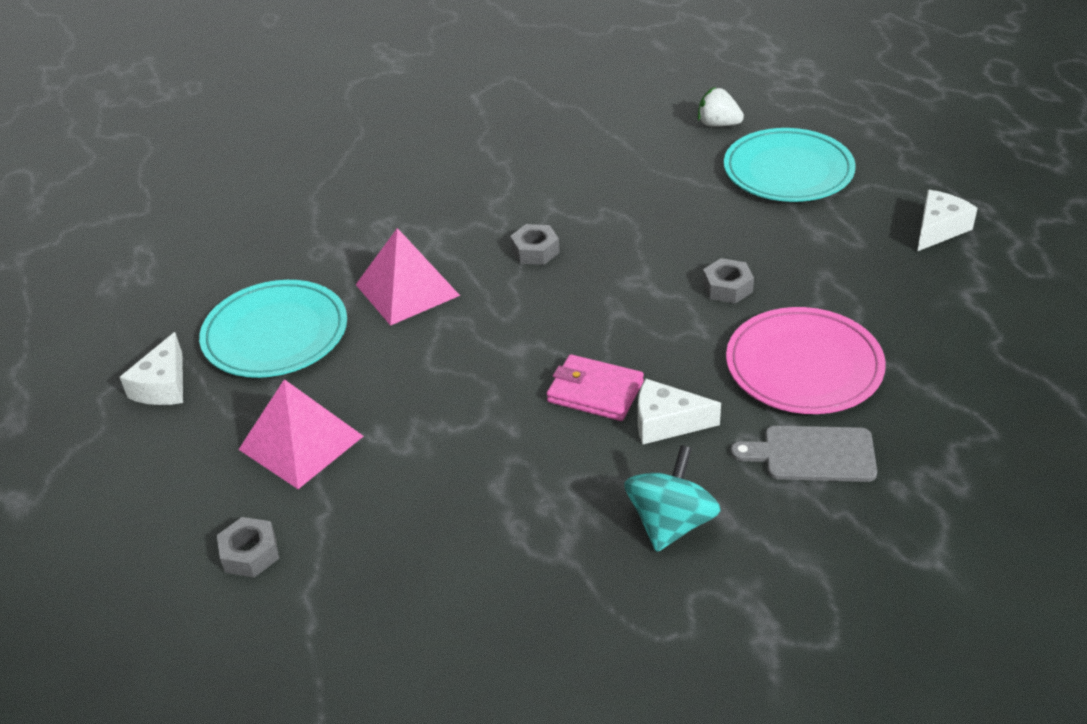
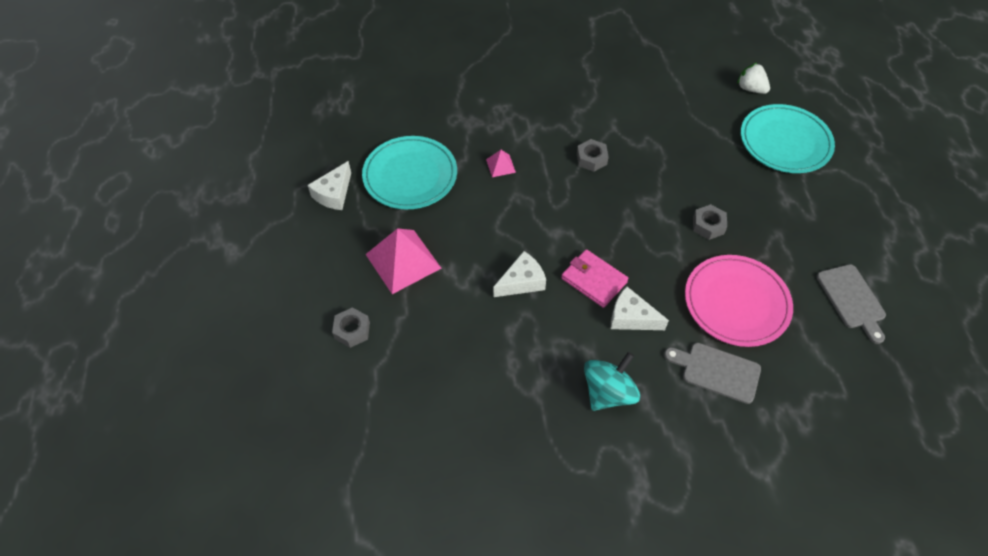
camera: 15 degrees right, 15 degrees up
(407, 290) = (500, 165): pink pyramid -> pink pyramid, size x0.47
(938, 229) = (872, 221): white cheese -> white cheese (522, 282)
(953, 322) = (852, 299): none -> grey cutting board

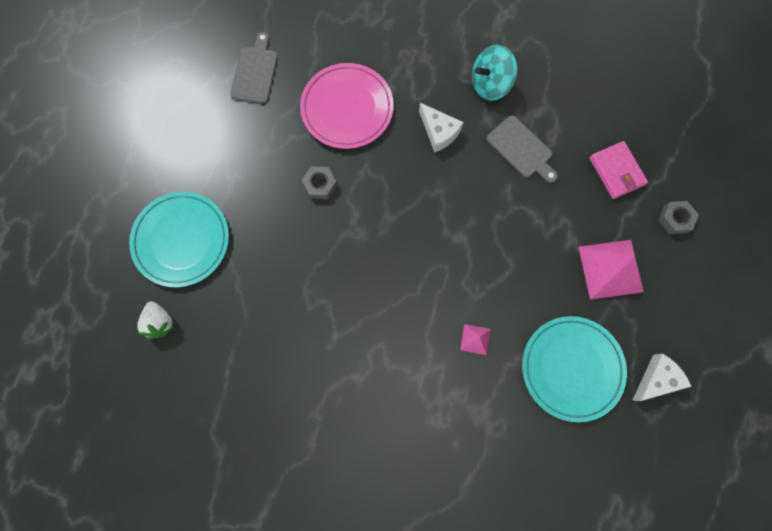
camera: 155 degrees left, 20 degrees up
(522, 282) = (513, 202): white cheese -> none
(591, 159) = (381, 306): grey nut -> none
(594, 280) = (451, 177): pink wallet -> pink wallet (616, 171)
(717, 371) = (400, 65): grey cutting board -> grey cutting board (521, 149)

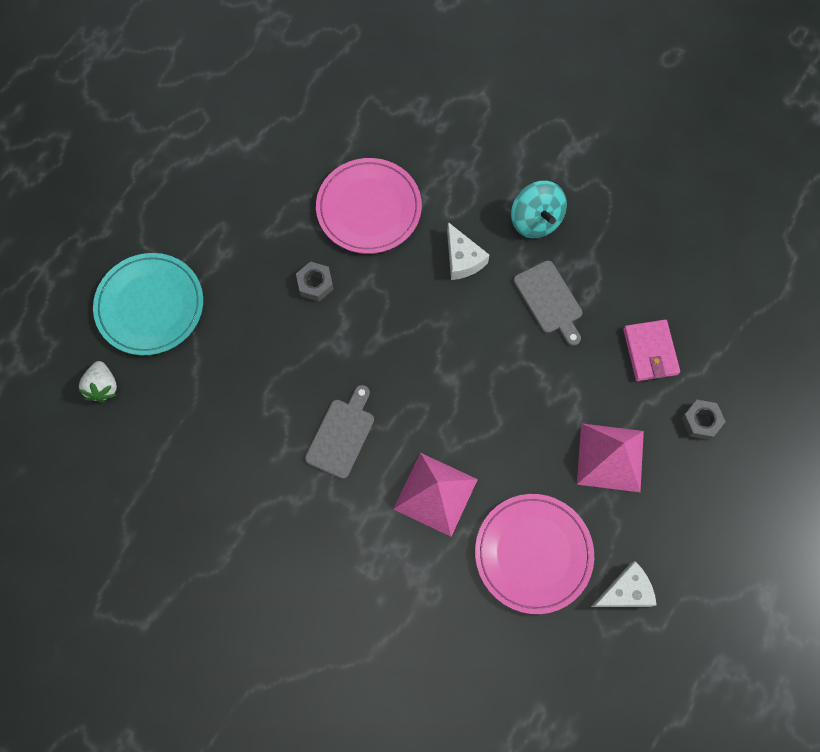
camera: 15 degrees right, 5 degrees down
(255, 72) = (280, 145): grey cutting board -> grey cutting board (342, 435)
(475, 339) = (435, 494): pink pyramid -> pink pyramid, size x2.11
(490, 84) = (535, 220): turquoise spinning top -> turquoise spinning top turned 105 degrees counterclockwise
(571, 368) = (533, 554): turquoise plate -> pink plate

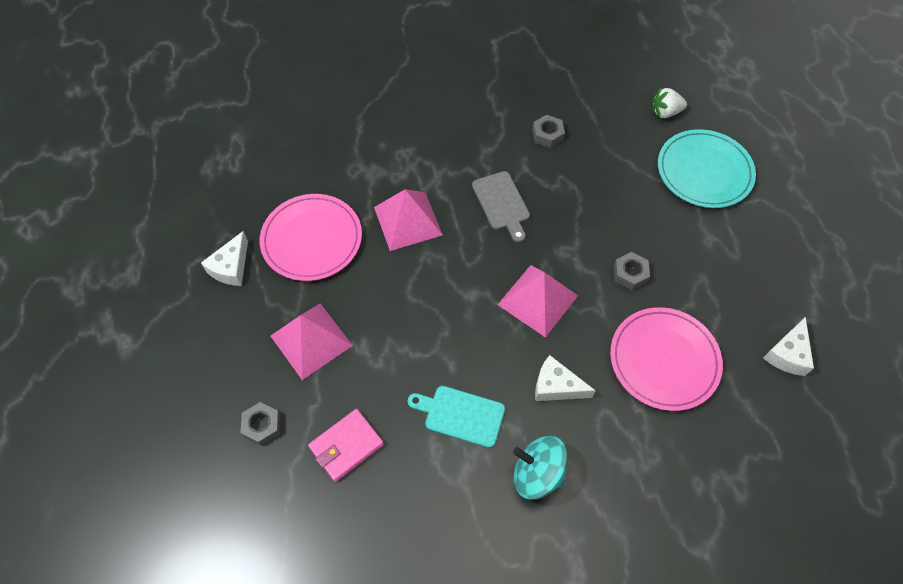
camera: 135 degrees right, 10 degrees down
(103, 387) = (665, 112): white strawberry -> white strawberry turned 45 degrees counterclockwise
(226, 464) = (547, 135): none -> grey nut
(283, 138) = (787, 354): none -> white cheese
(406, 329) = (537, 300): none -> pink pyramid
(549, 300) = (460, 415): grey cutting board -> turquoise cutting board
(650, 352) = (346, 446): pink wallet -> pink wallet turned 75 degrees counterclockwise

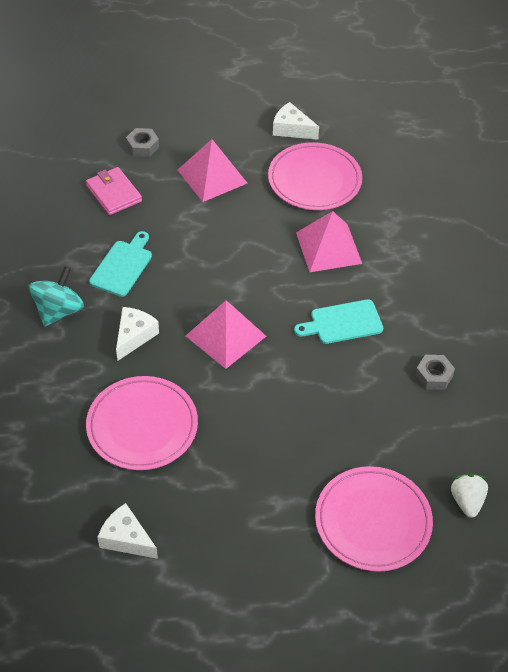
camera: 95 degrees right, 10 degrees down
(501, 203) = (342, 322): grey cutting board -> turquoise cutting board
(630, 274) = (243, 417): grey nut -> none
(704, 171) = (373, 521): turquoise plate -> pink plate

